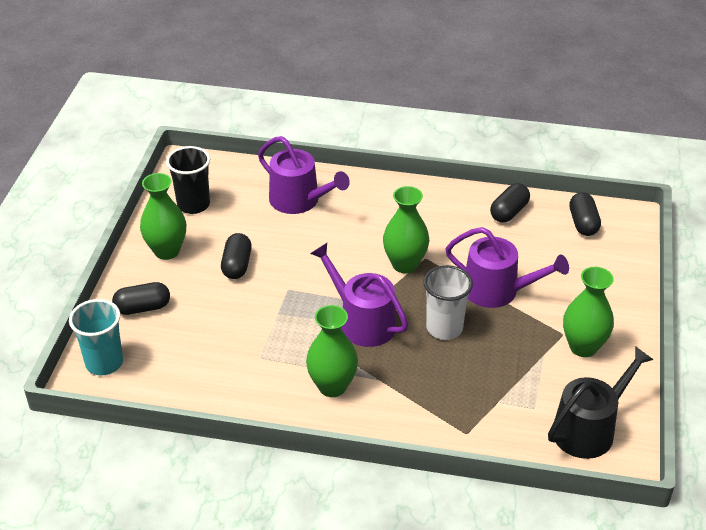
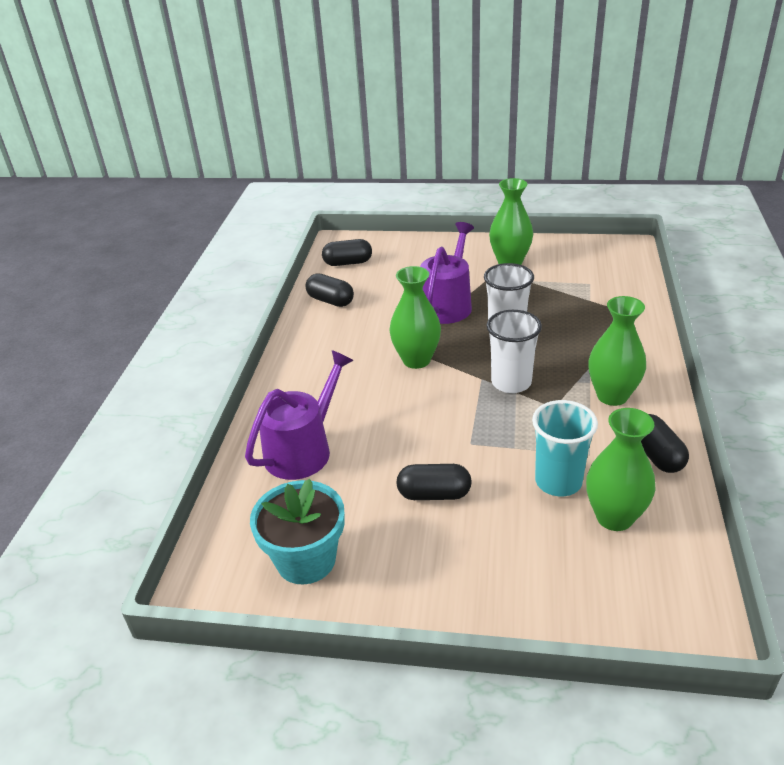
camera: 90 degrees left, 5 degrees down
(104, 363) = (656, 609): turquoise cup -> turquoise cup (558, 481)
(142, 308) = (536, 583): black capsule -> black capsule (656, 455)
(167, 251) = (412, 575): green vase -> green vase (614, 517)
(193, 205) = (306, 560): black cup -> turquoise flower pot
(362, 322) = (511, 382): purple watering can -> white cup
(589, 429) = (602, 260): black watering can -> none

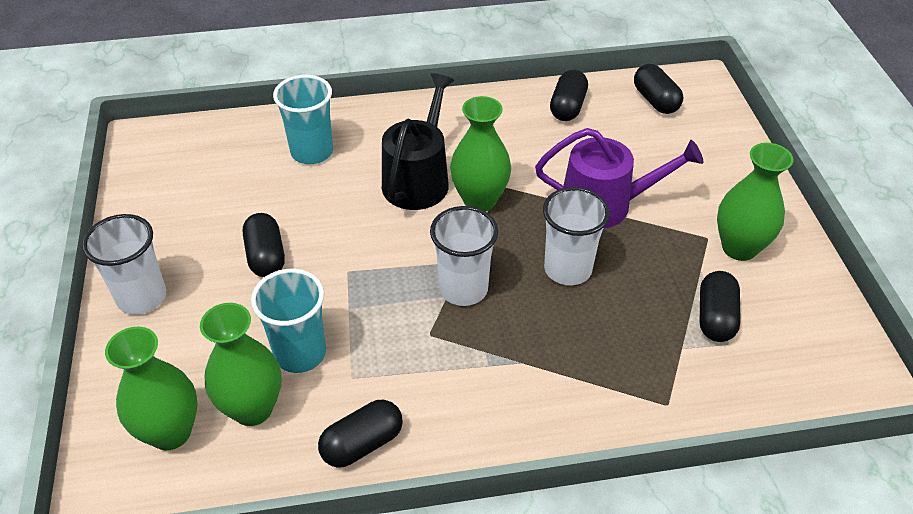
camera: 70 degrees right, 10 degrees up
(303, 450) = (312, 152): purple watering can -> turquoise cup
(306, 560) = (175, 190): turquoise flower pot -> none
(375, 388) = (418, 179): none -> black watering can
(458, 594) = (142, 297): none -> white cup
(567, 283) = (715, 317): none -> black capsule
(612, 396) = (466, 390): green vase -> green vase (170, 432)

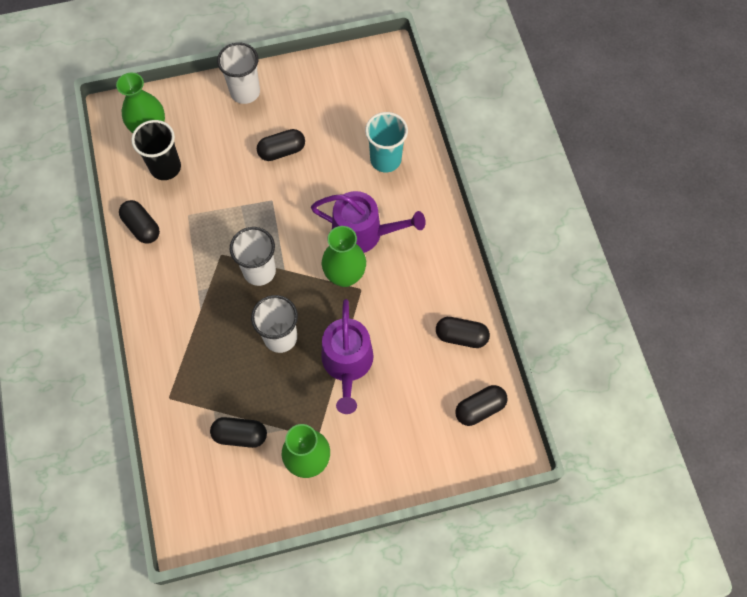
camera: 85 degrees right, 20 degrees up
(252, 408) = (165, 167): green vase -> black cup
(300, 353) = (204, 184): turquoise cup -> none
(418, 179) = (363, 233): black watering can -> purple watering can

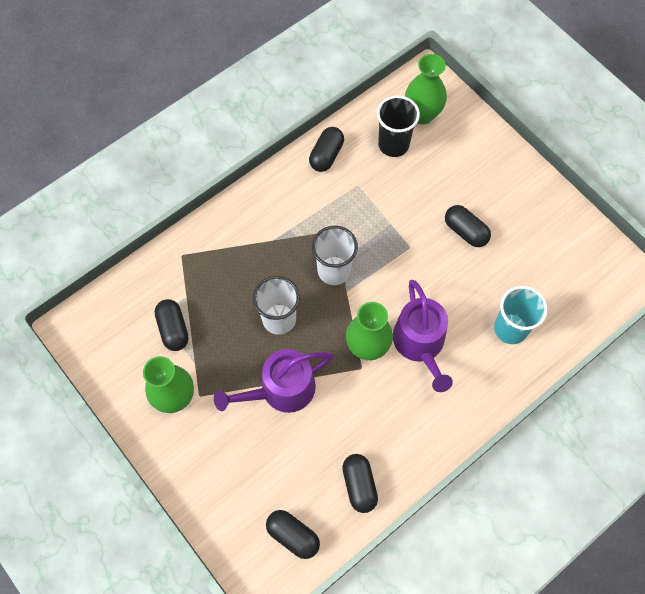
camera: 65 degrees right, 0 degrees up
(245, 92) = (508, 170): white cup -> none

